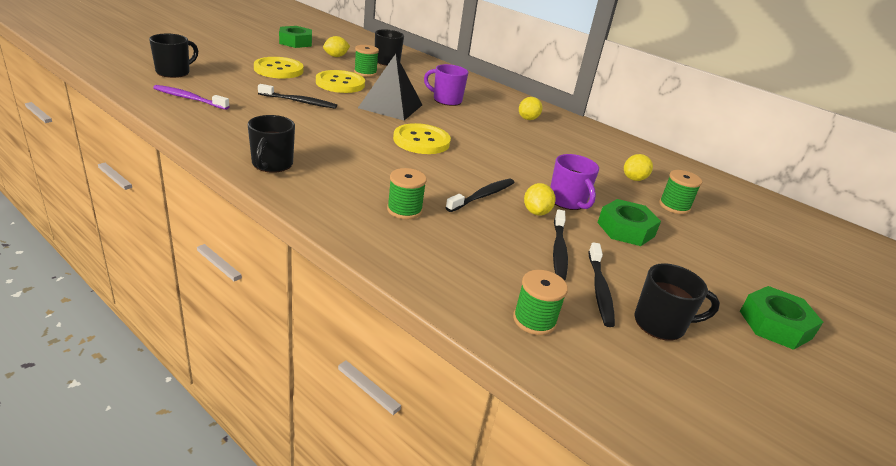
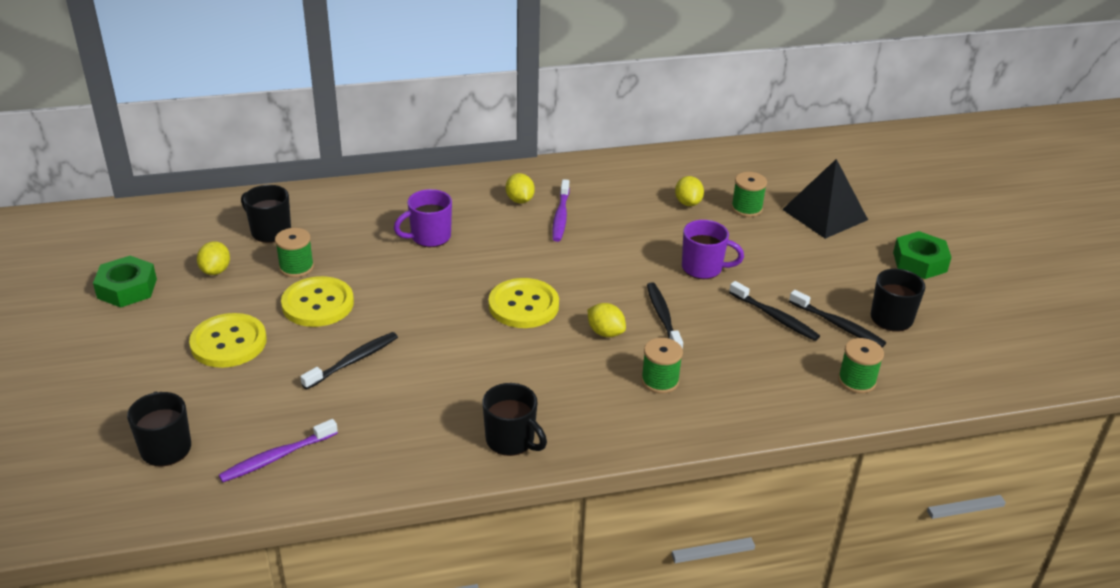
camera: 50 degrees left, 5 degrees up
(390, 106) = (417, 289): black pyramid -> black pyramid (825, 214)
(534, 135) = (561, 216): none -> purple toothbrush
(536, 212) = (710, 298): yellow lemon -> yellow lemon (605, 332)
(625, 229) = (766, 260): green nut -> none

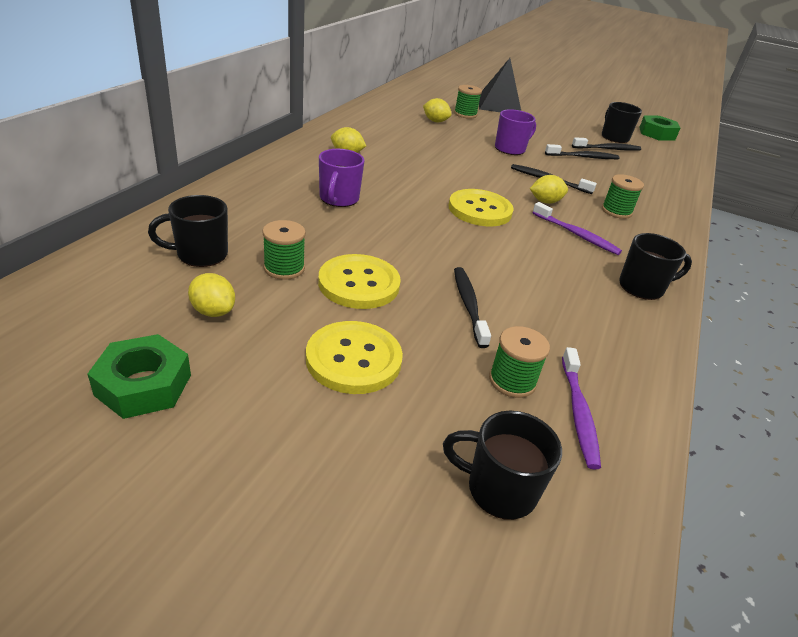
camera: 55 degrees left, 0 degrees up
(561, 216) = (389, 153): purple toothbrush -> purple toothbrush (576, 234)
(856, 381) = (663, 168): green spool -> green spool (512, 381)
(919, 262) = (571, 111): green nut -> green nut (657, 133)

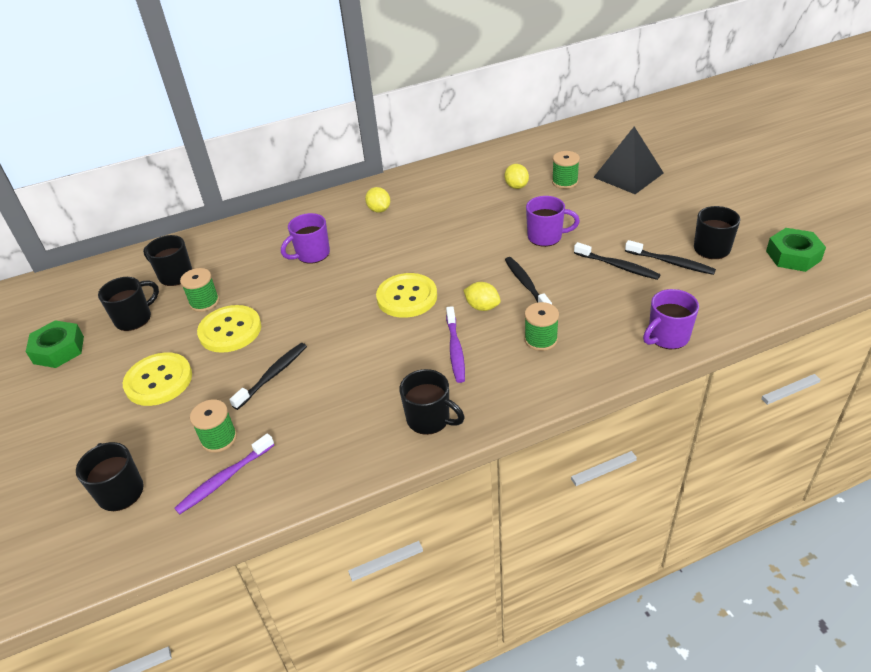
camera: 50 degrees right, 5 degrees up
(213, 311) = (134, 318): yellow lemon -> black mug
(676, 189) = (667, 337): none -> purple mug

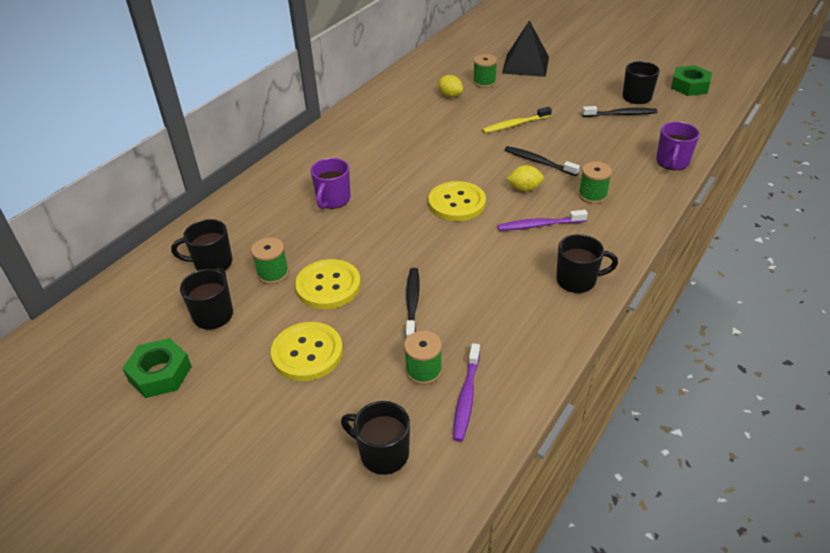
camera: 35 degrees left, 0 degrees up
(379, 210) = (353, 146): yellow lemon -> none
(455, 349) = (539, 225): purple toothbrush -> purple toothbrush turned 120 degrees clockwise
(546, 237) = (515, 125): purple mug -> yellow toothbrush
(618, 266) = (588, 128): black toothbrush -> none

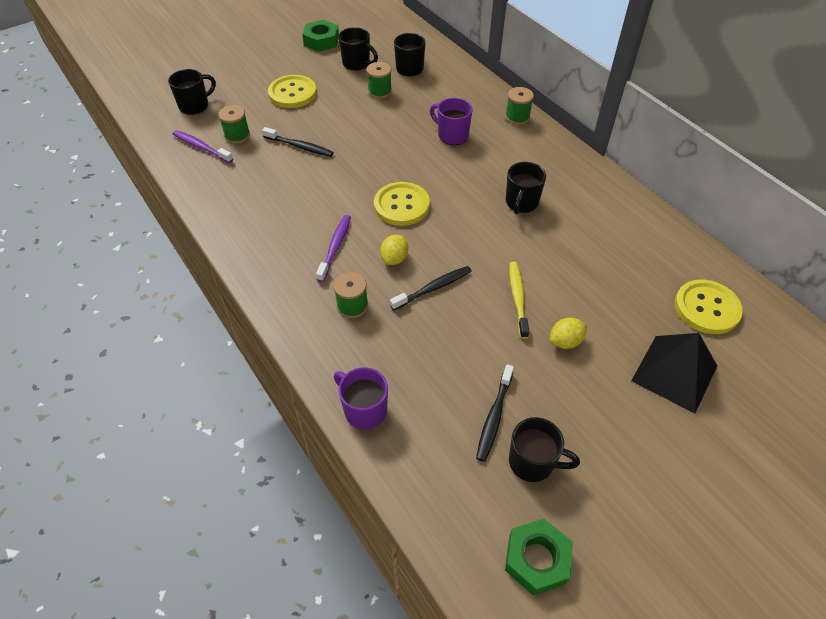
camera: 110 degrees right, 10 degrees up
(328, 286) = (348, 113): yellow button -> yellow button (706, 308)
(450, 96) = (610, 265): yellow lemon -> yellow lemon (565, 341)
(484, 82) = (635, 308): green spool -> green spool (517, 117)
(577, 280) = (253, 242): black mug -> black mug (521, 203)

